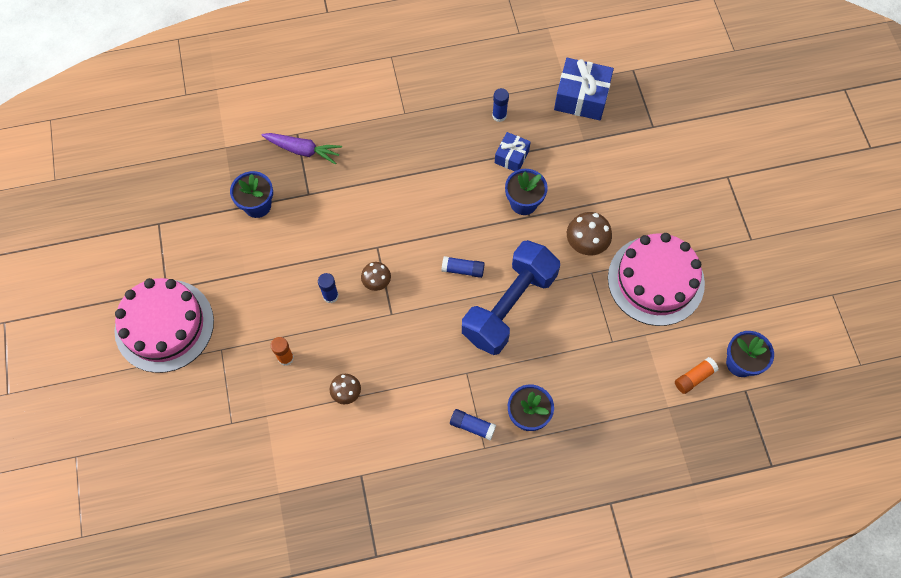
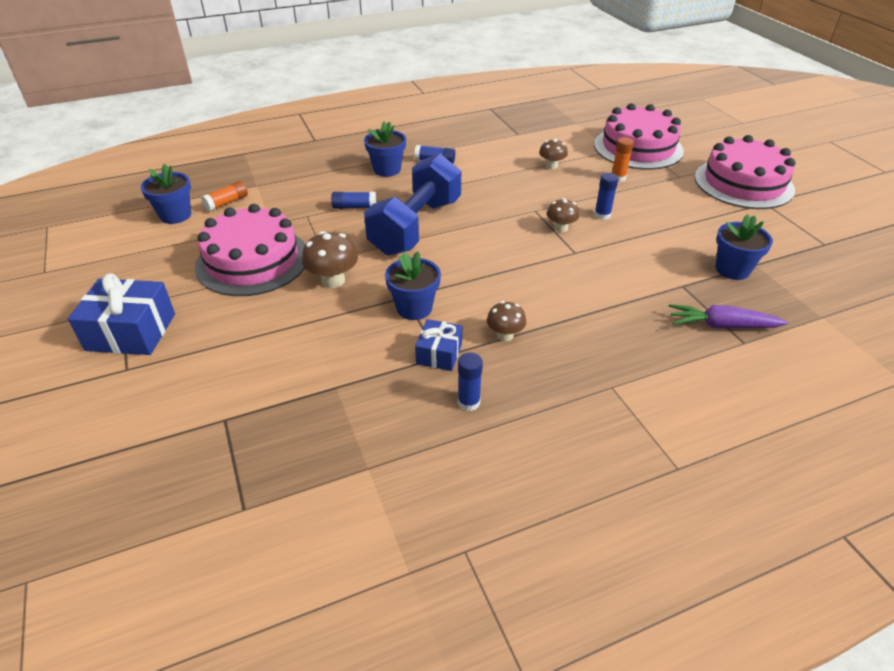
camera: 170 degrees right, 25 degrees down
(234, 416) = (638, 148): none -> pink cake
(461, 166) = (505, 335): none -> brown mushroom
(463, 270) = (472, 246): blue glue stick -> blue glue stick (354, 207)
(581, 97) = (339, 447): blue gift -> blue gift (131, 332)

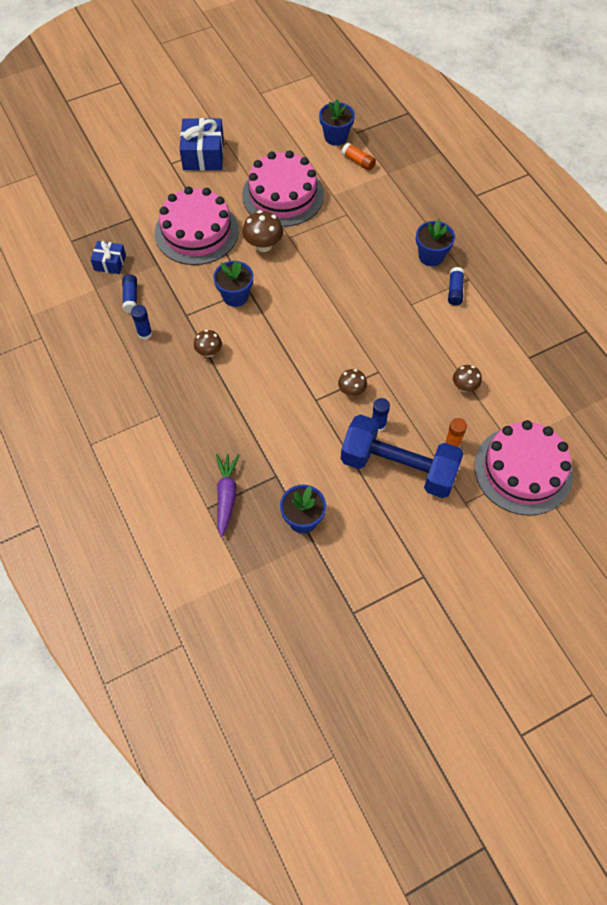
camera: 85 degrees right, 20 degrees up
(354, 207) = (364, 242): blue glue stick -> blue glue stick (131, 297)
(416, 227) = (340, 287): blue dumbbell -> blue dumbbell (398, 467)
(439, 354) = (188, 314): blue gift -> blue gift (110, 263)
(743, 183) = (462, 564): pink cake -> pink cake (196, 232)

